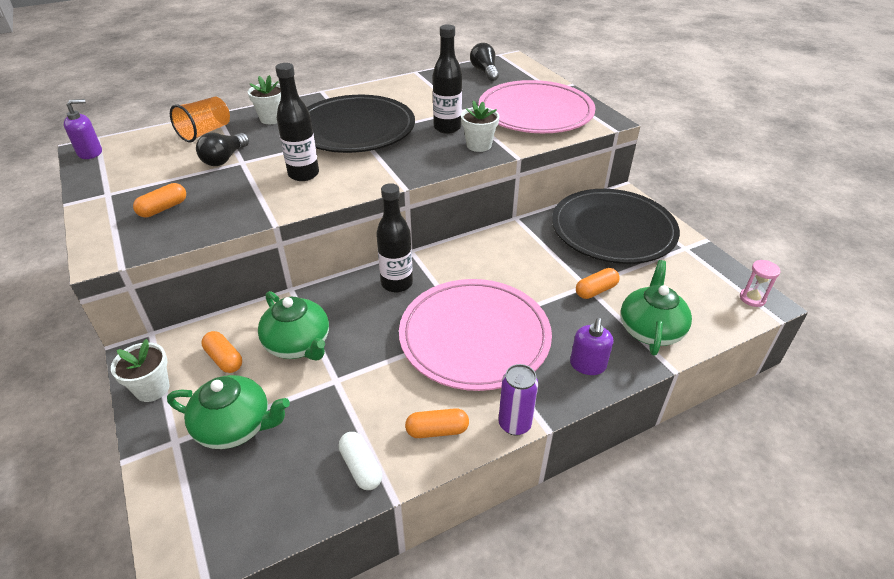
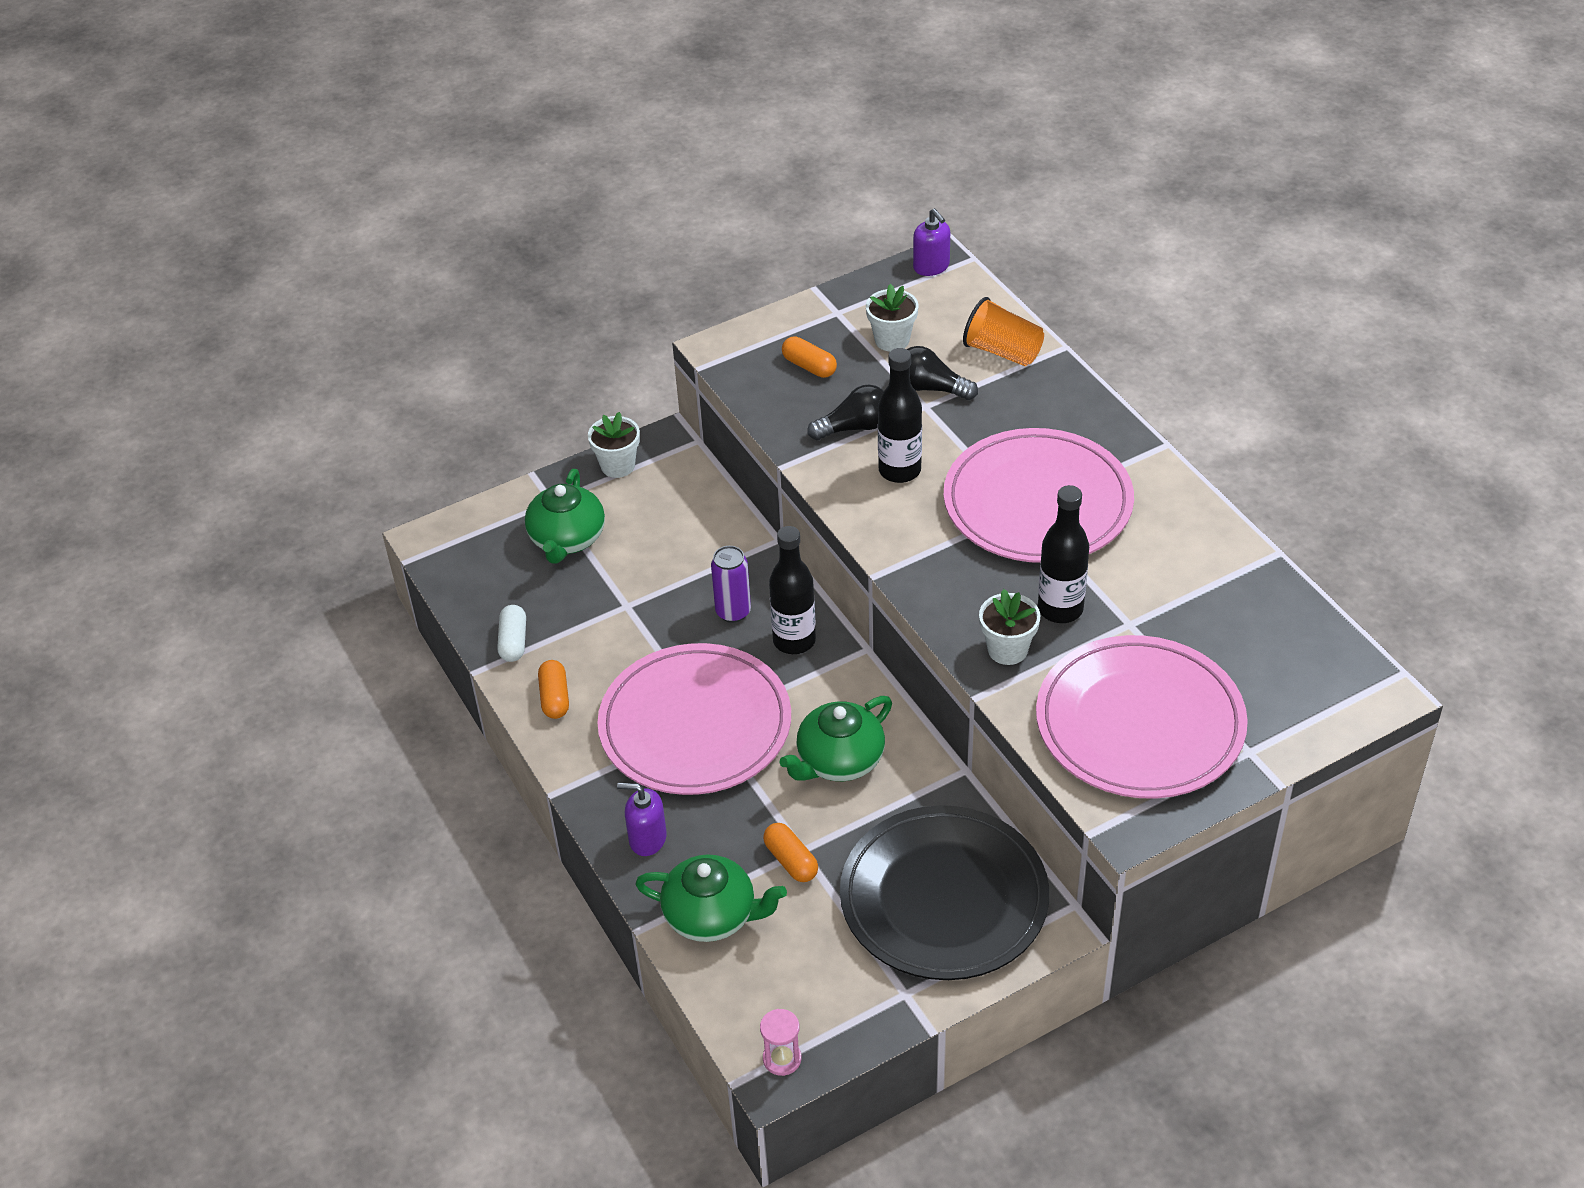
camera: 90 degrees right, 5 degrees up
(224, 359) = (659, 509): orange capsule -> none
(272, 119) = (1056, 408): white flower pot -> white flower pot (892, 340)
(298, 344) = (681, 565): green teapot -> green teapot (839, 760)
(355, 129) = (1037, 503): black plate -> pink plate
(361, 467) = (513, 642): white capsule -> white capsule turned 60 degrees counterclockwise
(484, 71) = (1305, 651): black light bulb -> black light bulb (854, 427)
(514, 424) = (560, 764): purple can -> purple can (733, 612)

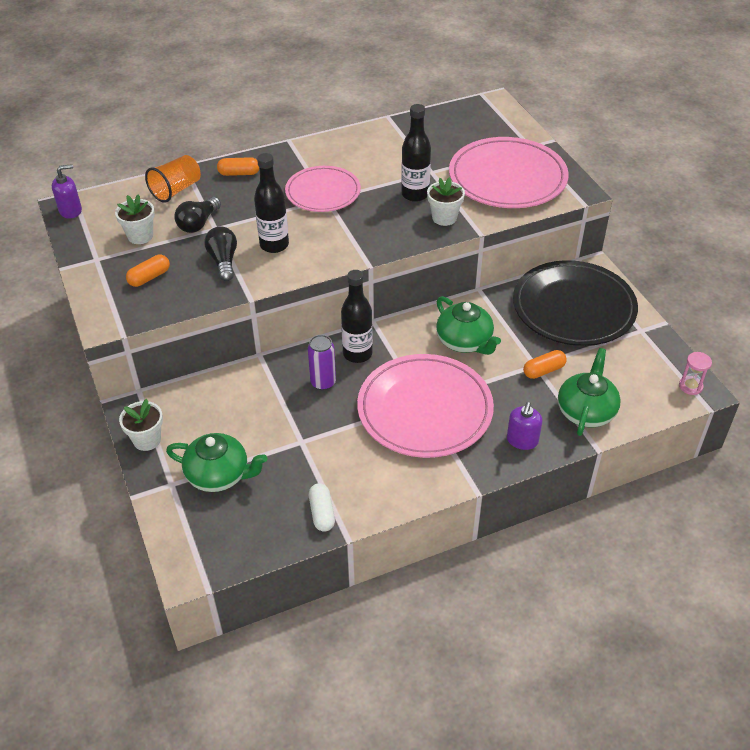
camera: 85 degrees left, 0 degrees up
(513, 642) = (322, 513): white capsule -> white capsule turned 75 degrees clockwise
(555, 698) = (385, 488): orange capsule -> orange capsule (239, 173)
(1037, 503) = (323, 192): pink plate -> pink plate, size x0.63

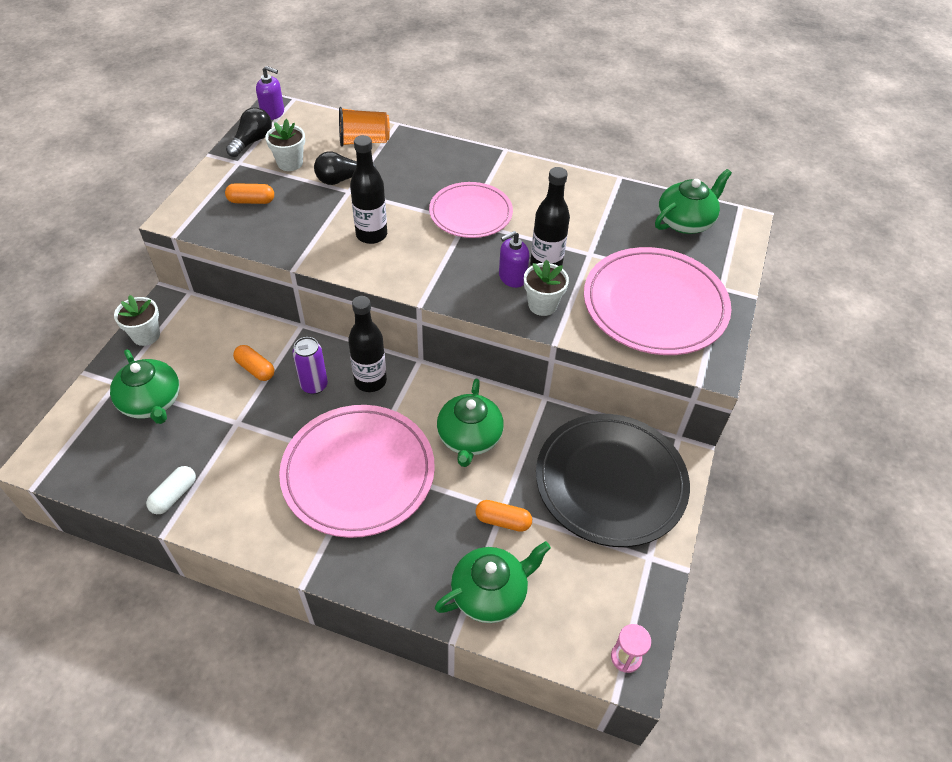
camera: 40 degrees right, 5 degrees up
(223, 261) = (317, 223): black light bulb -> black light bulb (252, 141)
(239, 173) = (428, 155): orange capsule -> orange capsule (255, 369)
(462, 120) = (685, 222): none -> green teapot
(522, 440) = (399, 571): purple soap dispenser -> purple soap dispenser (512, 277)

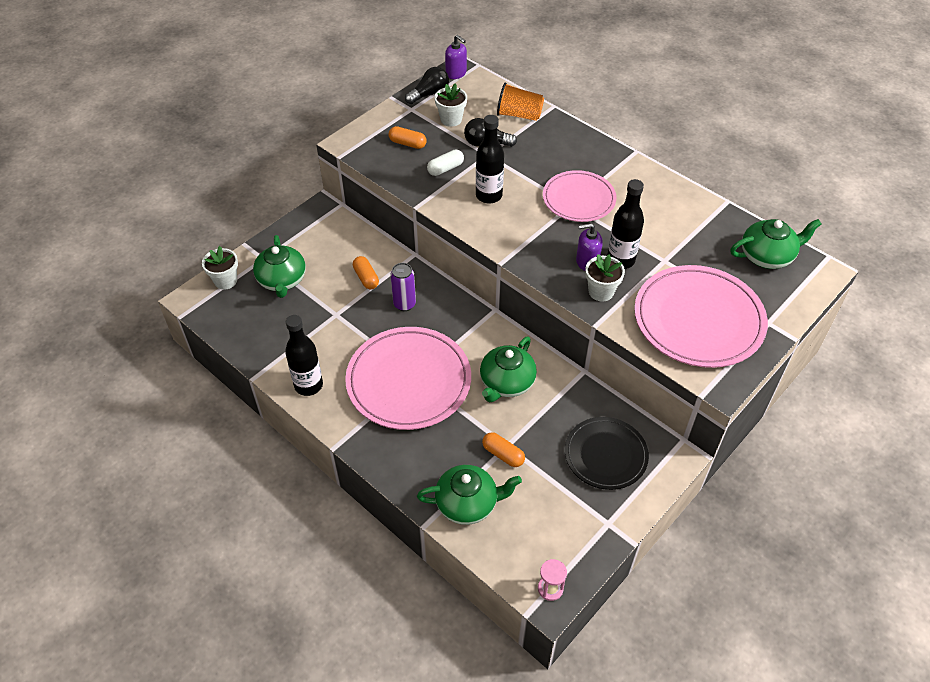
camera: 25 degrees right, 0 degrees up
(146, 335) = (297, 228): white flower pot -> white flower pot (225, 281)
(174, 495) = (271, 353): white capsule -> white capsule (445, 168)
(370, 381) = (449, 314): black bottle -> black bottle (308, 385)
(610, 482) = (605, 455): black plate -> black plate, size x0.63

